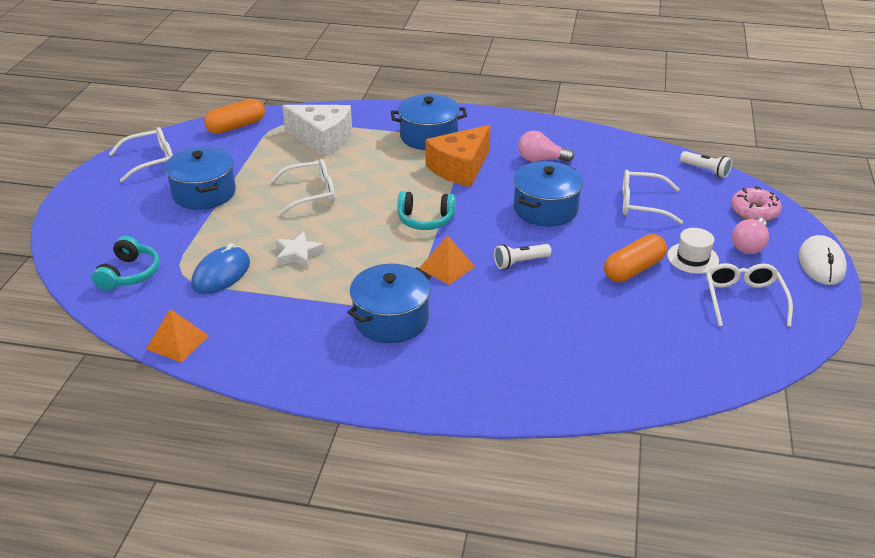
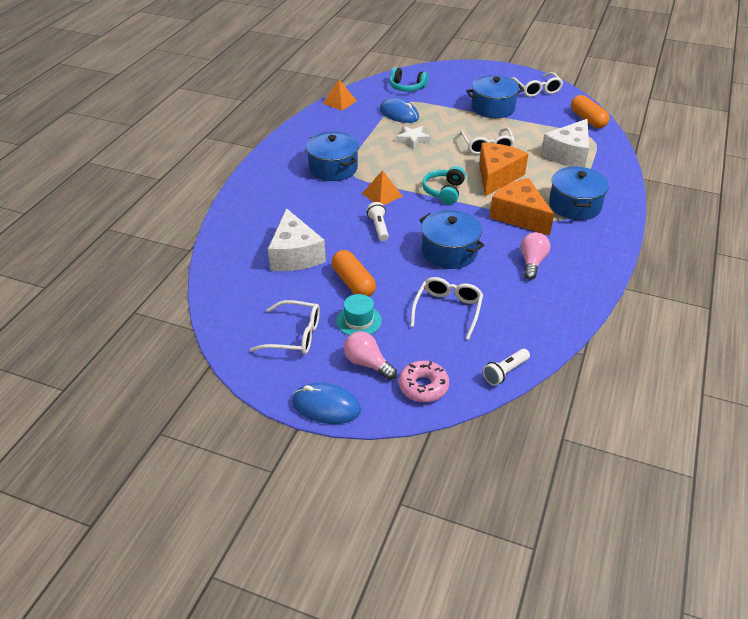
camera: 100 degrees right, 5 degrees up
(382, 184) = (497, 176): none -> orange cheese
(605, 323) = (295, 255): none -> white cheese
(692, 258) = (359, 321): white hat -> turquoise hat
(821, 263) = (326, 406): white mouse -> blue mouse

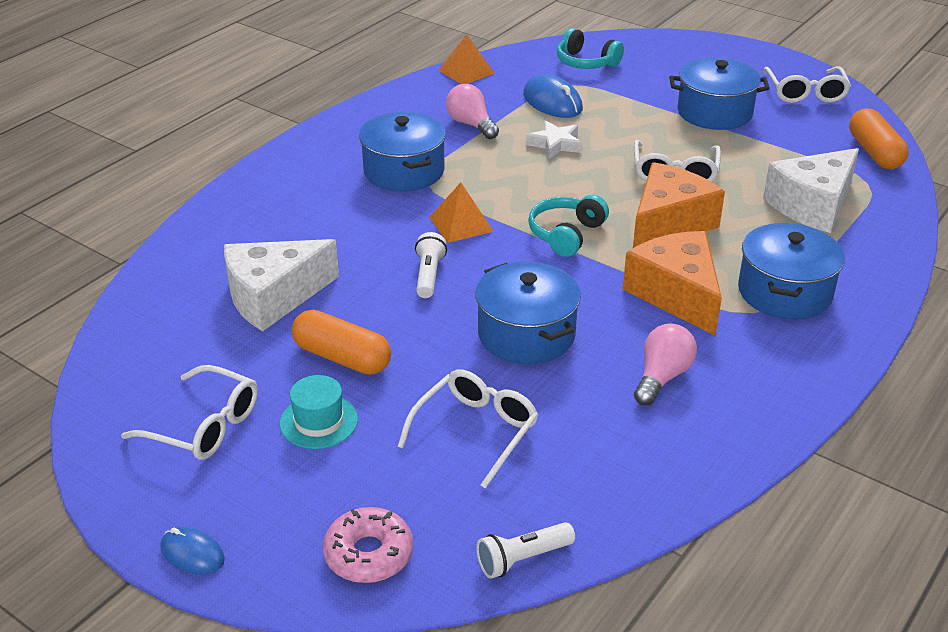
camera: 15 degrees right, 5 degrees down
(295, 255) = (273, 297): white cheese -> white cheese turned 60 degrees clockwise
(326, 406) = (192, 553): blue mouse -> blue mouse, size x0.60
(353, 283) = (342, 357): orange capsule -> orange capsule turned 45 degrees counterclockwise
(367, 363) = (296, 496): pink light bulb -> pink light bulb (471, 124)

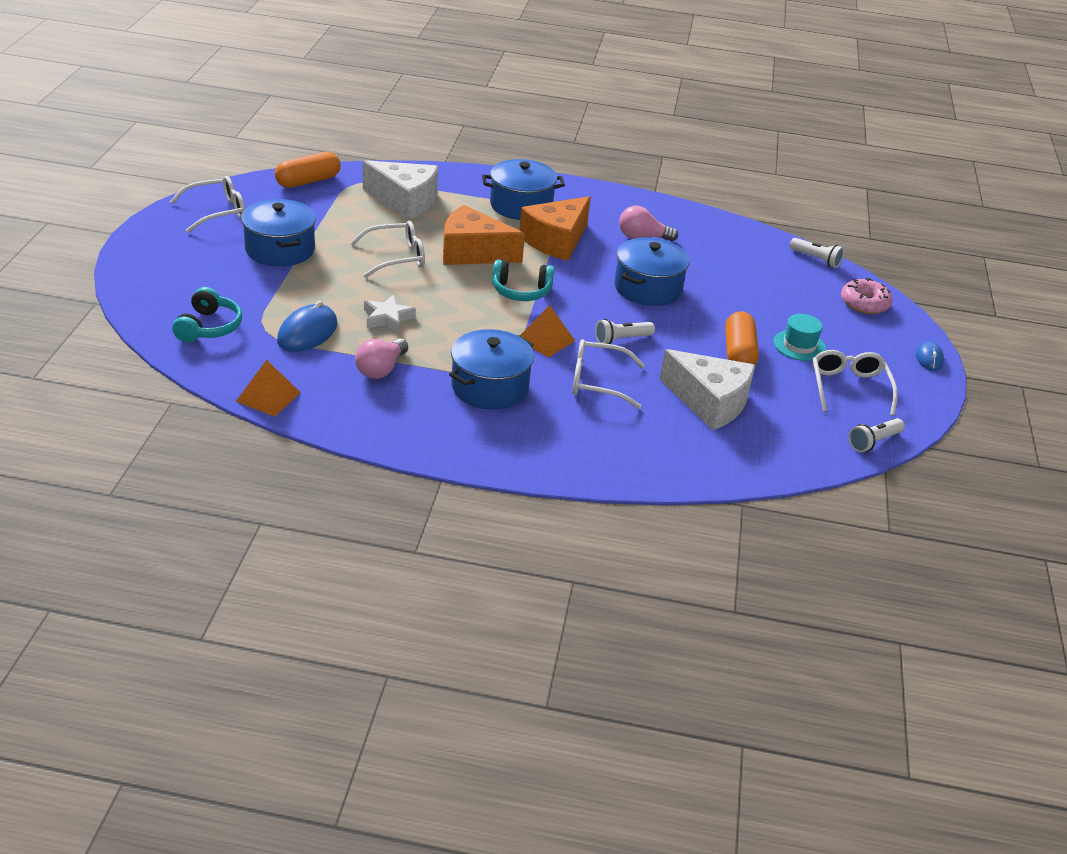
camera: 120 degrees left, 0 degrees up
(102, 395) = (873, 442): none -> white flashlight
(475, 431) = (748, 289): white glasses -> white glasses (597, 382)

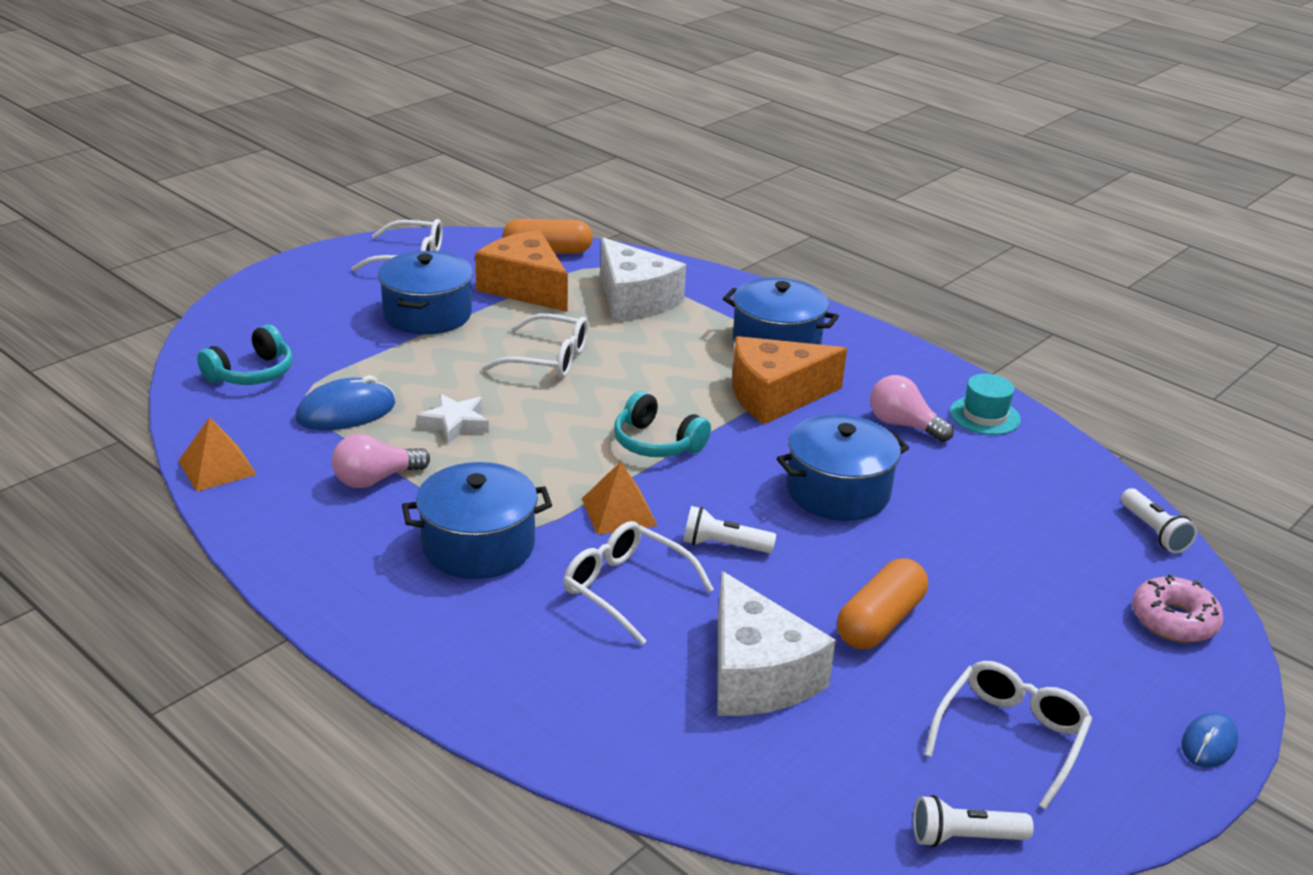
camera: 35 degrees right, 5 degrees down
(473, 252) = (649, 379): orange cheese -> orange cheese (525, 288)
(799, 345) = (991, 644): turquoise hat -> turquoise hat (984, 416)

